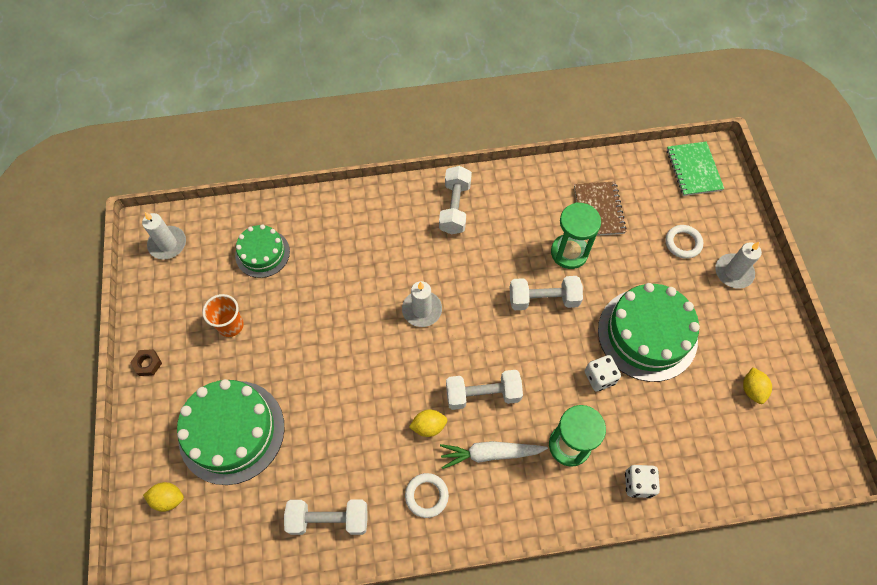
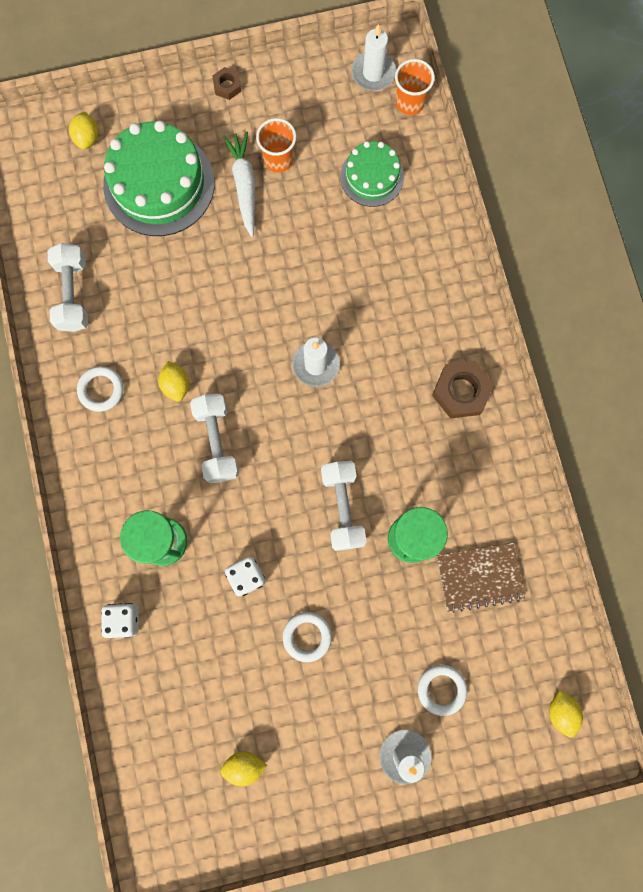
camera: 85 degrees right, 15 degrees up
(202, 219) = (410, 103): none -> orange cup
(455, 207) = (461, 392): white dumbbell -> brown nut
(490, 454) = (149, 454): white carrot -> white carrot (244, 186)
(647, 334) = (307, 636): green cake -> white ring
(693, 170) = (561, 711): green notebook -> yellow lemon

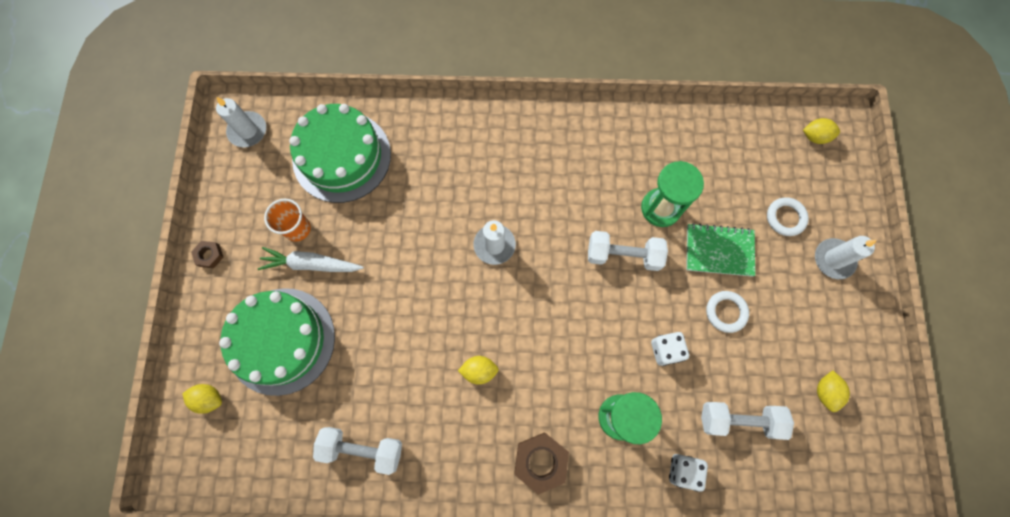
camera: 75 degrees left, 5 degrees down
(101, 390) = (464, 443): white ring -> none
(216, 441) = (540, 347): white dumbbell -> white dumbbell (739, 420)
(372, 177) = (342, 156): green cake -> green cake, size x1.73
(378, 616) = (719, 251): none -> green notebook
(410, 103) = (286, 109): orange cup -> none
(461, 392) = (549, 138): brown nut -> brown nut (540, 461)
(479, 577) = (701, 166): brown notebook -> none

